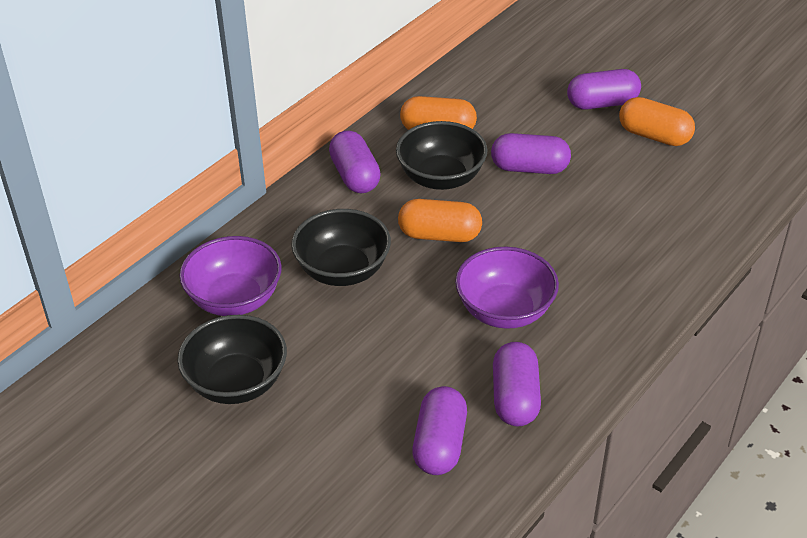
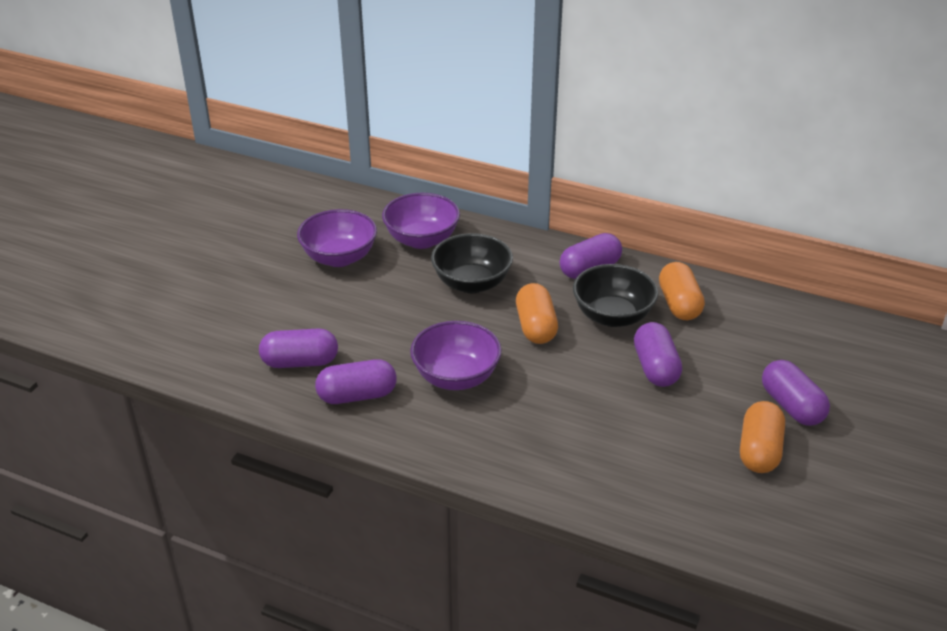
camera: 75 degrees right, 5 degrees down
(236, 383) = (339, 257): black bowl -> purple bowl

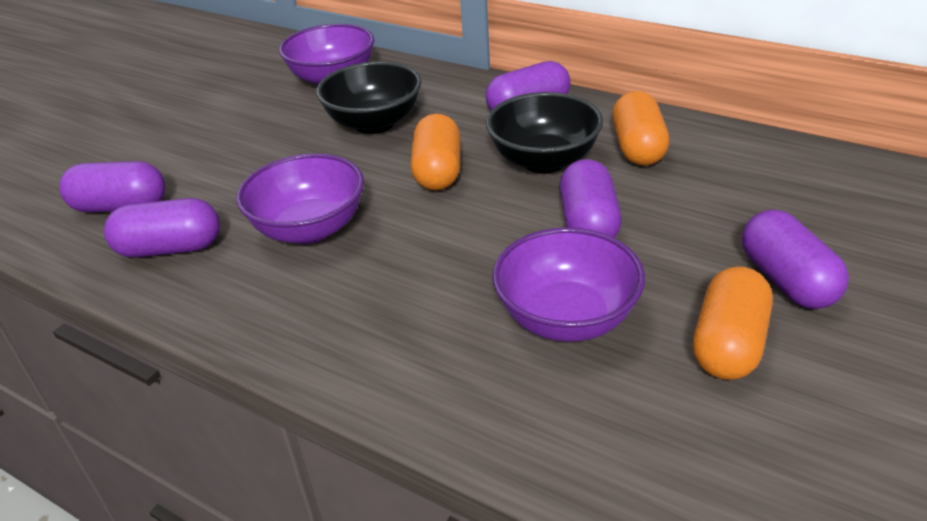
camera: 10 degrees right, 0 degrees up
(339, 257) = (228, 96): purple bowl -> purple bowl (566, 318)

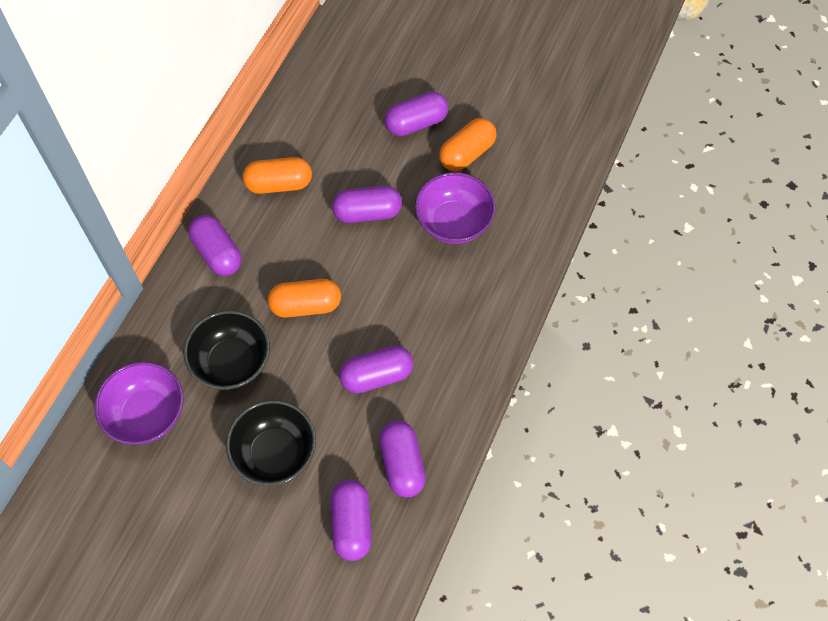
camera: 100 degrees left, 25 degrees up
(309, 229) = (377, 376): purple bowl -> purple capsule
(544, 160) = (293, 240): black bowl -> black bowl (275, 453)
(728, 344) = (467, 153): orange capsule -> orange capsule turned 60 degrees counterclockwise

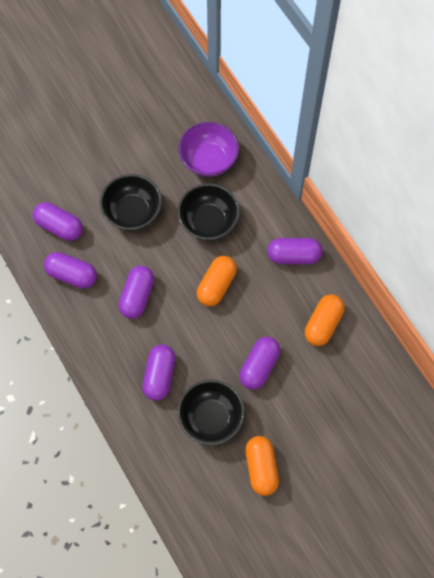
camera: 125 degrees right, 5 degrees up
(416, 123) = (312, 450): purple capsule -> purple capsule (159, 376)
(454, 223) = (211, 418): purple bowl -> black bowl

